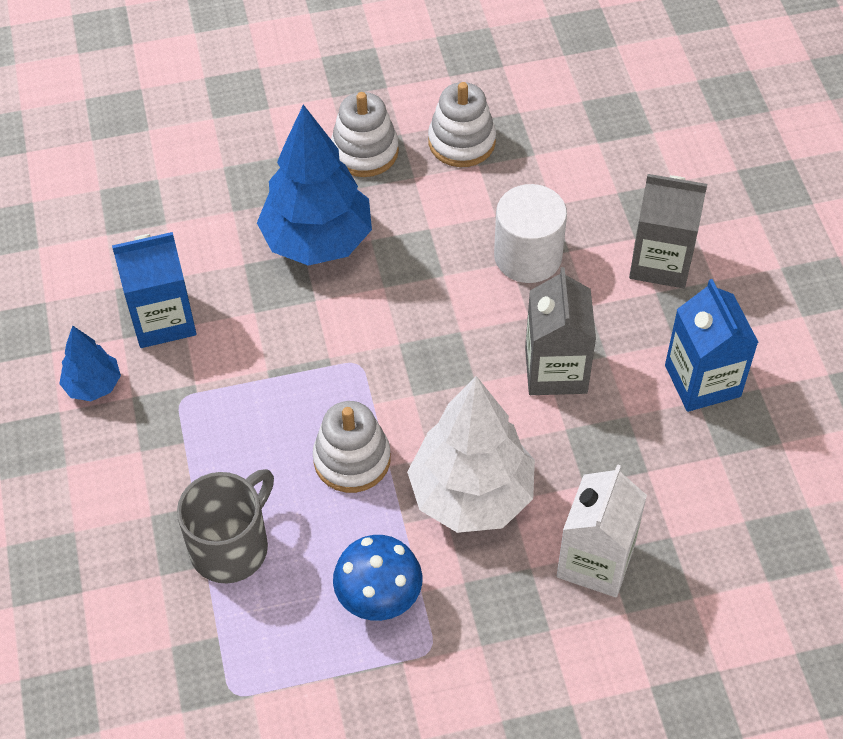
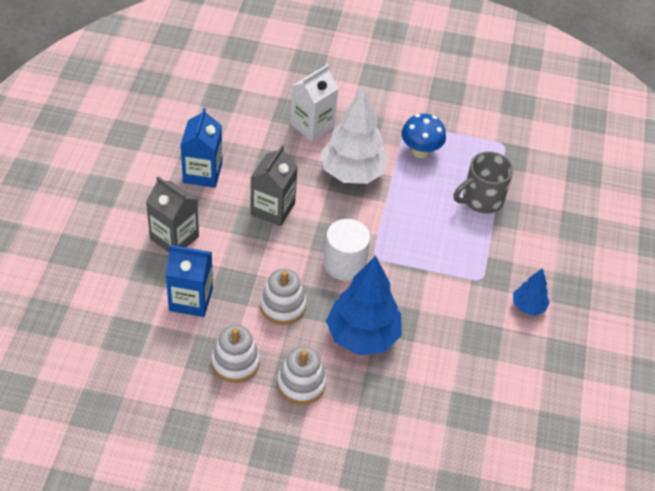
camera: 160 degrees left, 5 degrees down
(163, 319) = (475, 327): blue carton -> blue carton (191, 299)
(352, 459) = (403, 212): white stacking toy -> white stacking toy (282, 306)
(528, 256) = (245, 273): white cylinder -> white cylinder (344, 263)

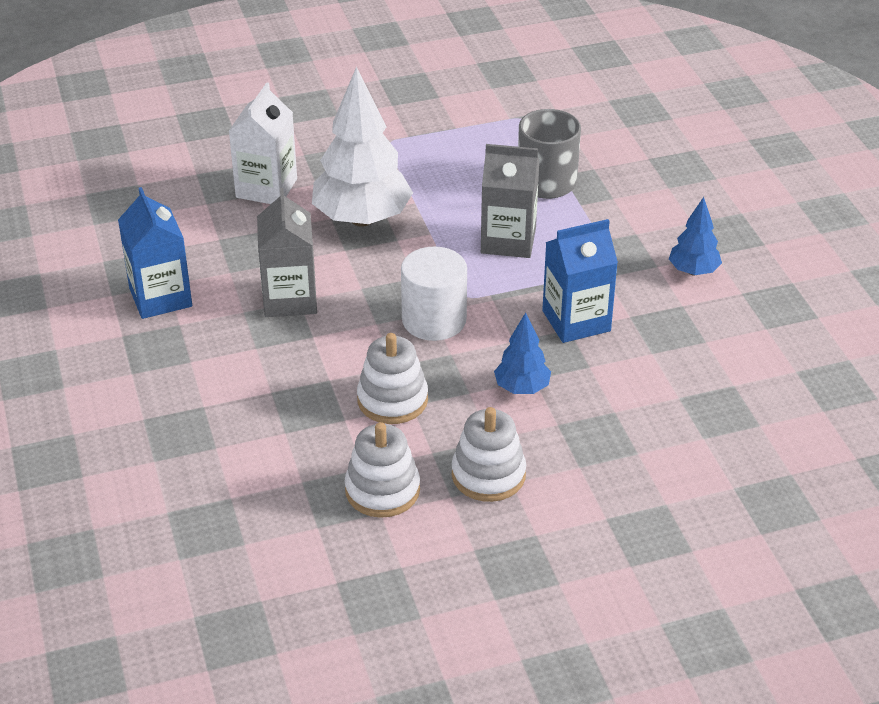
camera: 25 degrees left, 10 degrees down
(174, 237) = (181, 386): grey carton -> grey carton (508, 240)
(191, 299) = (262, 446): blue carton -> blue carton (576, 321)
(362, 336) = (521, 388): blue tree -> blue tree, size x0.50
(420, 151) = (428, 163): blue mushroom -> none

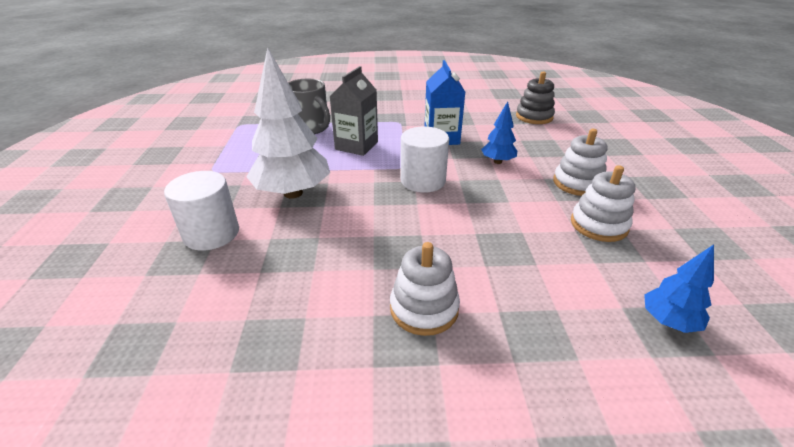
camera: 75 degrees left, 5 degrees down
(160, 297) = (324, 325): blue carton -> none
(266, 188) = (211, 233): white carton -> white cylinder
(290, 299) = (370, 240): grey carton -> none
(392, 400) = (503, 208): white stacking toy -> white stacking toy (424, 308)
(693, 271) = (413, 105): blue tree -> blue tree (668, 321)
(726, 426) = (534, 117): none -> grey stacking toy

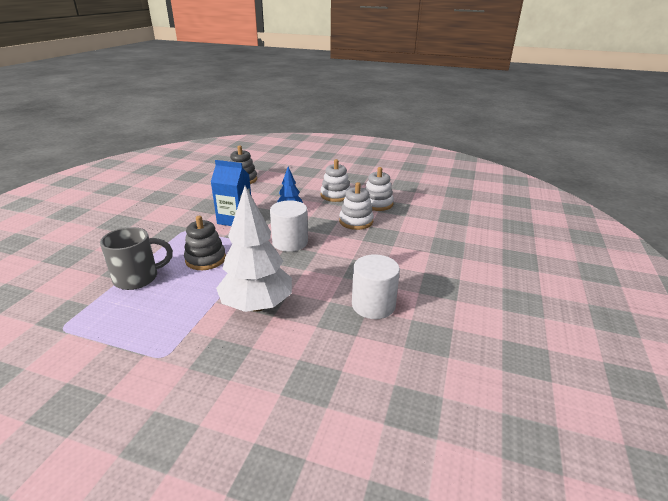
camera: 70 degrees left, 5 degrees down
(211, 233) = (288, 360): white cylinder -> white cylinder (373, 305)
(356, 146) = (205, 259): grey carton -> grey stacking toy
(424, 308) = (420, 274): white stacking toy -> white stacking toy (356, 221)
(668, 321) = (449, 214): blue tree -> none

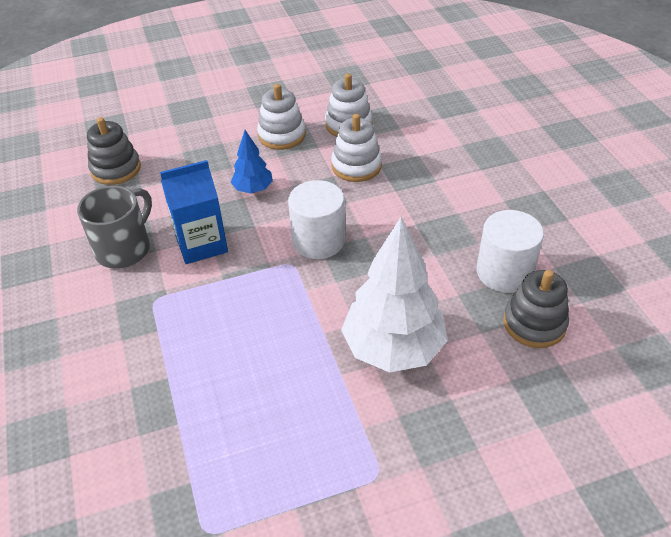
camera: 35 degrees left, 15 degrees up
(138, 278) = (199, 406): grey mug -> grey mug (125, 248)
(205, 259) = (248, 326): grey stacking toy -> grey stacking toy (534, 323)

